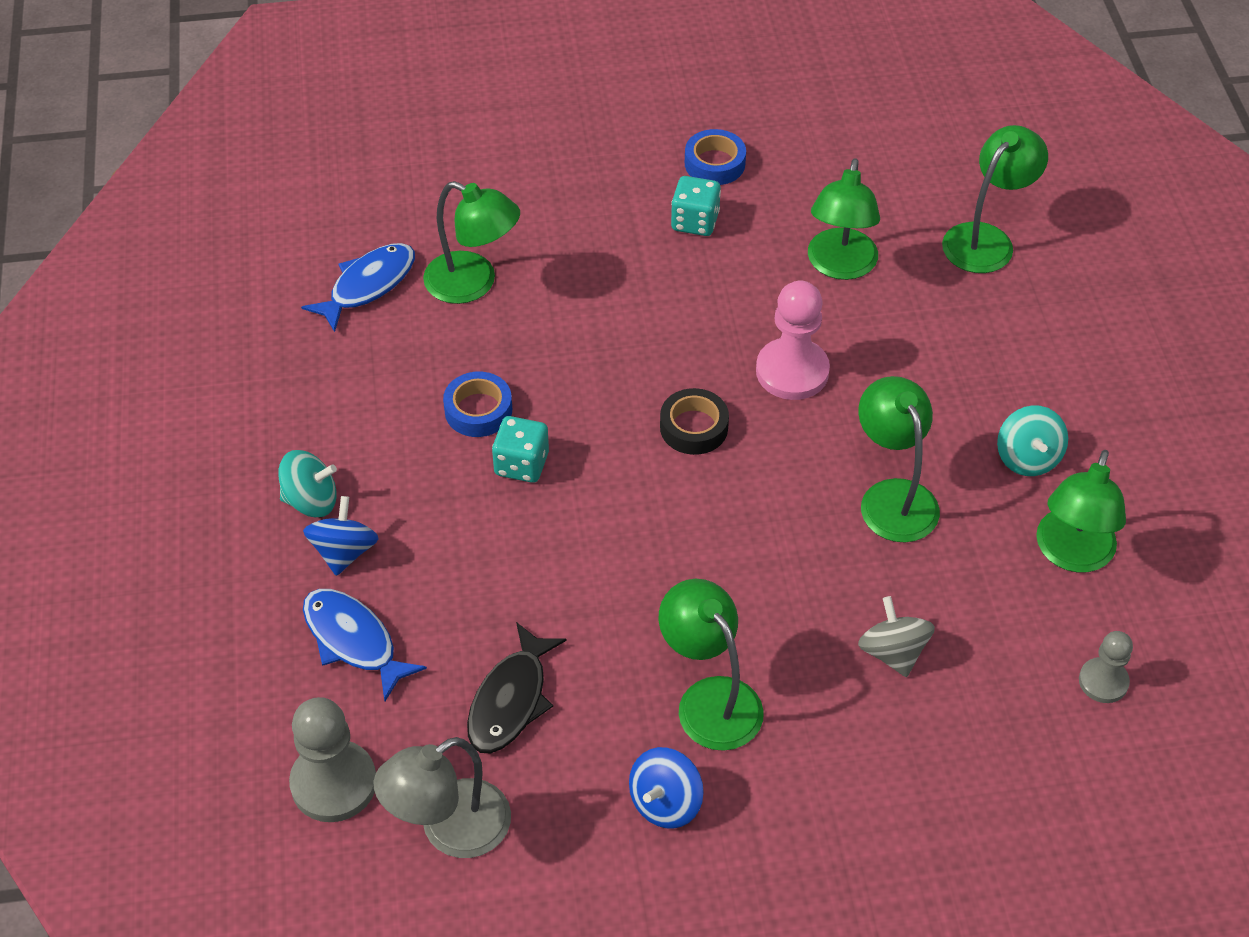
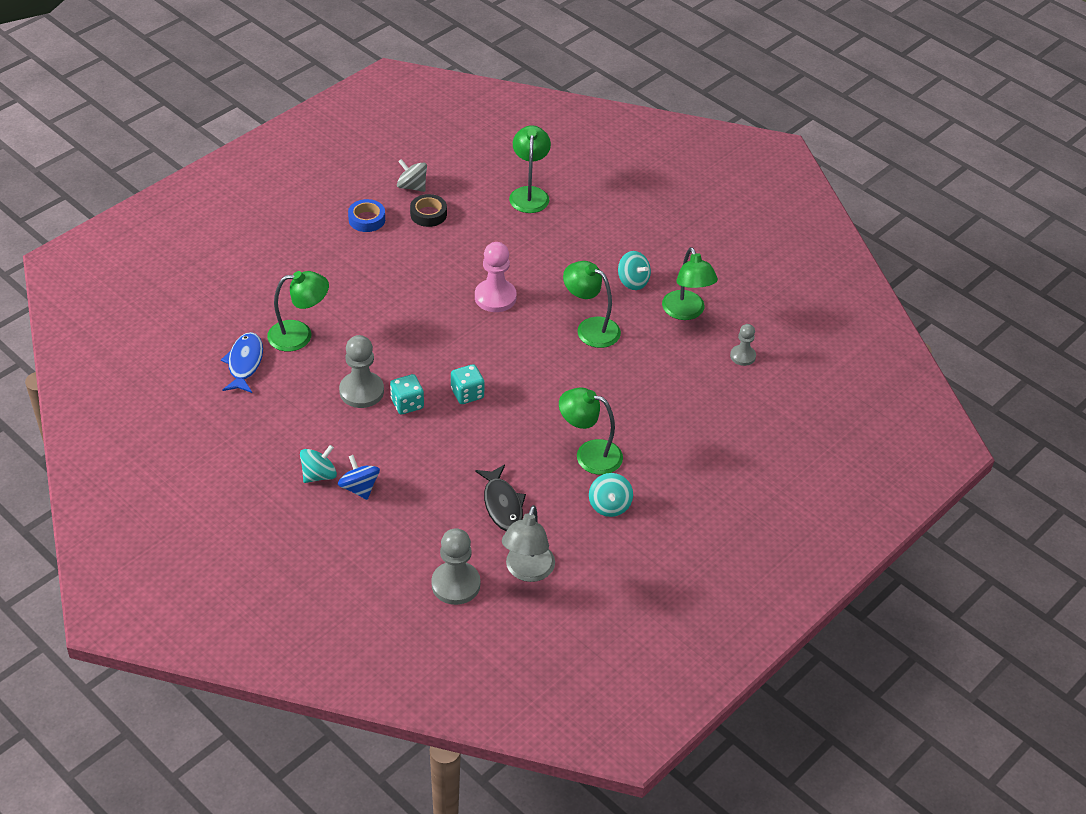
camera: 40 degrees left, 5 degrees down
(354, 641) = (404, 522): blue fish -> none
(478, 410) = (361, 391): blue tape -> grey pawn
(665, 802) = (609, 505): blue spinning top -> turquoise spinning top
(694, 427) = (473, 345): black tape -> black tape (428, 214)
(695, 221) = (383, 252): turquoise dice -> turquoise dice (467, 394)
(840, 266) = (473, 239): green lamp -> none
(892, 652) = (648, 392): grey spinning top -> grey spinning top (412, 186)

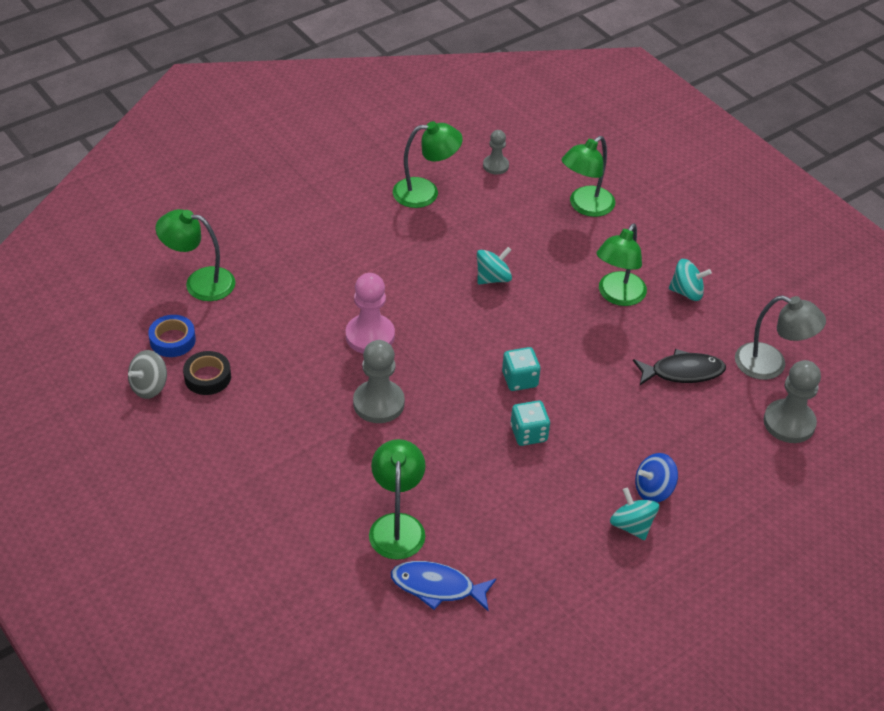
camera: 80 degrees left, 0 degrees up
(361, 391) = (503, 473): grey pawn -> grey pawn (378, 403)
(367, 219) = (198, 438): blue tape -> blue tape (172, 340)
(590, 328) = (435, 266): green lamp -> green lamp (585, 206)
(633, 281) = (370, 223): turquoise spinning top -> turquoise spinning top (493, 278)

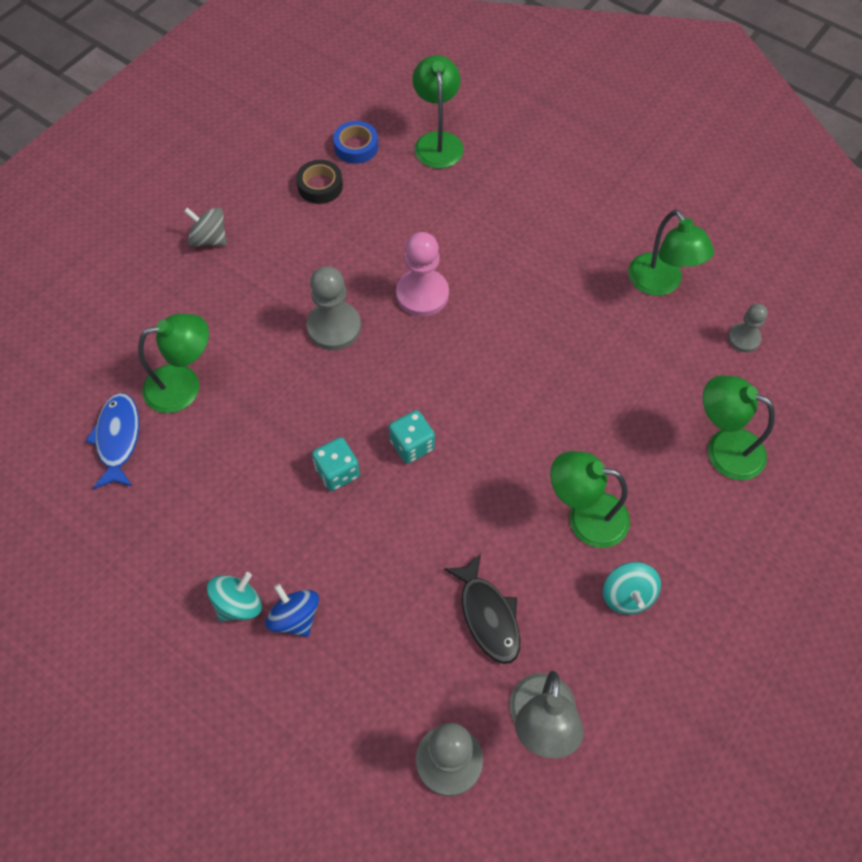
camera: 75 degrees right, 15 degrees up
(149, 387) = (294, 150): grey spinning top -> grey spinning top (209, 239)
(493, 278) = (555, 382): turquoise spinning top -> none

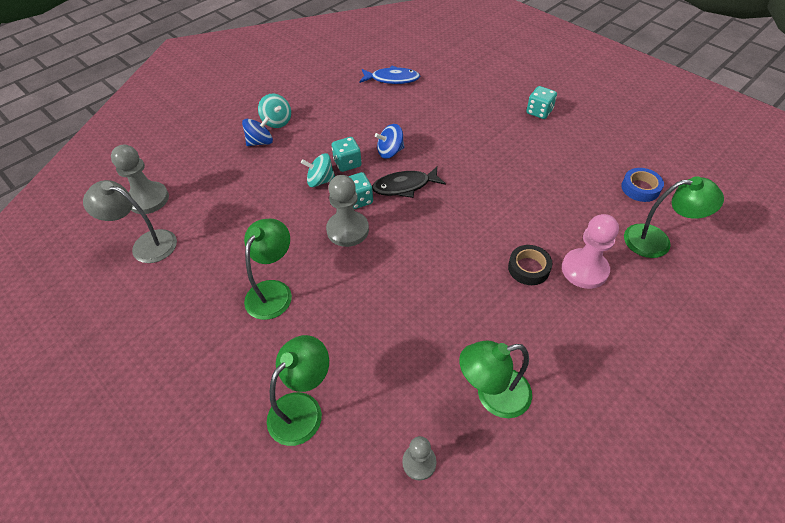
camera: 100 degrees right, 10 degrees down
(184, 385) = (424, 102): green lamp -> none
(209, 239) = (539, 112): grey spinning top -> turquoise dice
(307, 418) = (390, 152): none -> blue spinning top
(320, 186) = (594, 166): black tape -> black tape (528, 268)
(334, 327) = (461, 167): grey pawn -> grey pawn (347, 230)
(422, 294) = (487, 216): pink pawn -> pink pawn (584, 270)
(488, 615) = (224, 226): black fish -> black fish (405, 186)
(627, 595) = (204, 307): turquoise spinning top -> turquoise spinning top (320, 181)

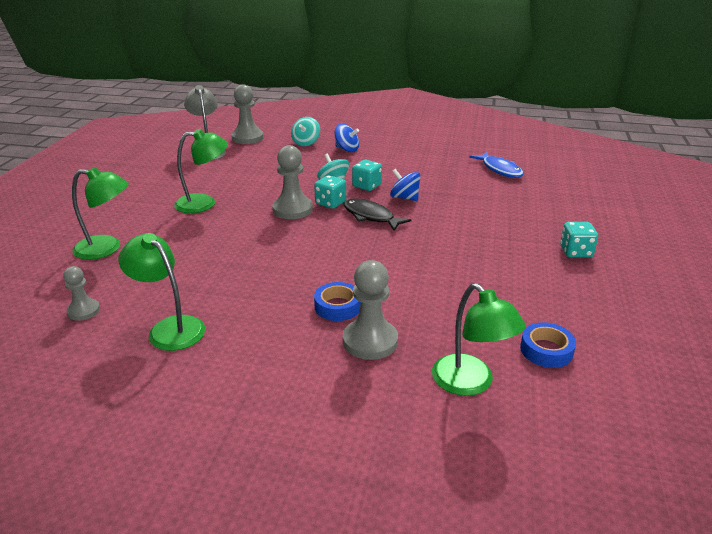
camera: 55 degrees right, 20 degrees down
(277, 121) = (377, 147): turquoise spinning top -> turquoise spinning top (306, 143)
(528, 268) = (337, 306): black tape -> blue tape
(584, 270) = (370, 341): pink pawn -> grey pawn

